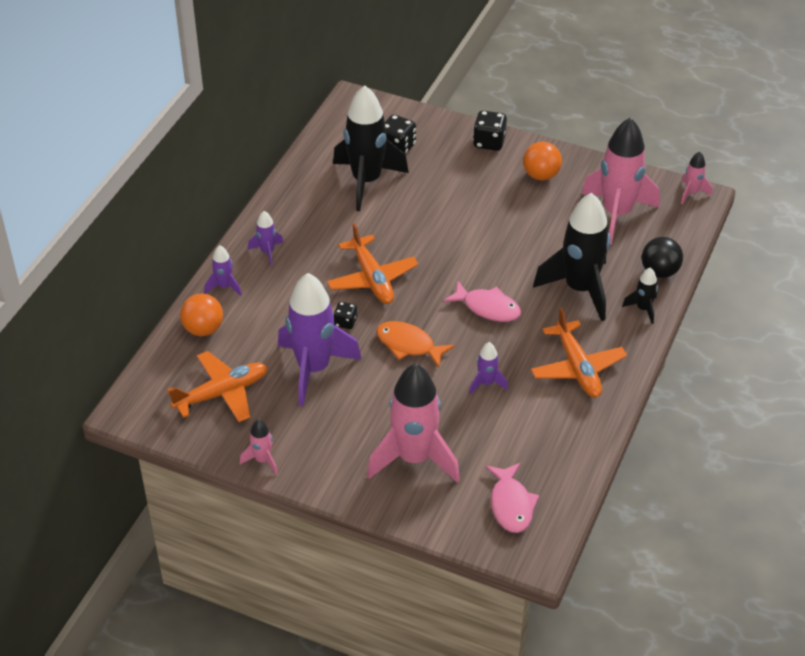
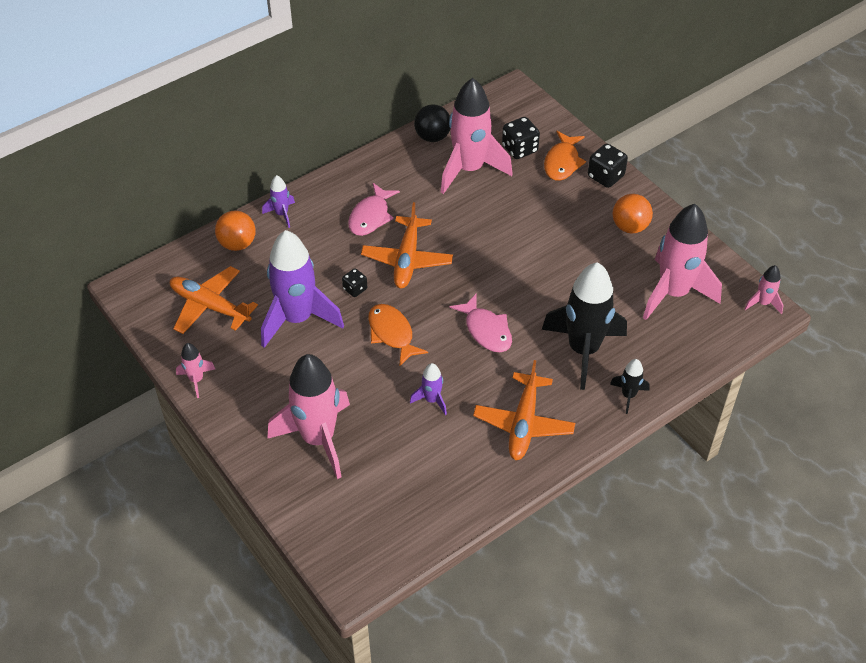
camera: 30 degrees right, 5 degrees up
(222, 393) = (209, 306): orange plane -> orange plane turned 150 degrees counterclockwise
(267, 252) = (339, 198): purple rocket -> none
(366, 181) = (469, 169): black rocket -> pink rocket
(443, 144) = (562, 162): none -> orange fish
(511, 504) = (367, 522): pink fish -> pink fish (371, 216)
(659, 272) = (672, 366): black ball -> black ball (432, 137)

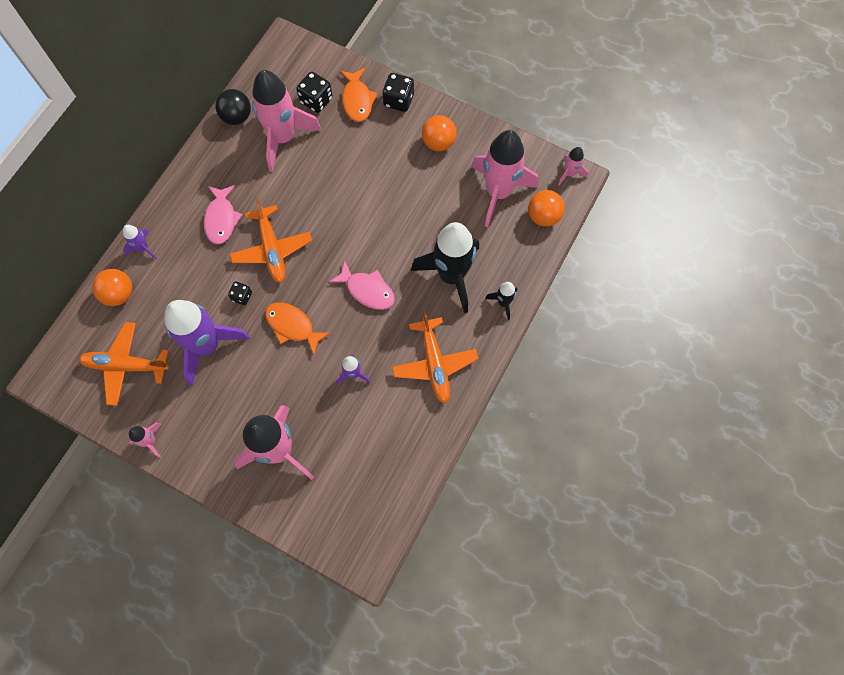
camera: 25 degrees left, 20 degrees up
(713, 332) = (543, 216): none -> orange ball

